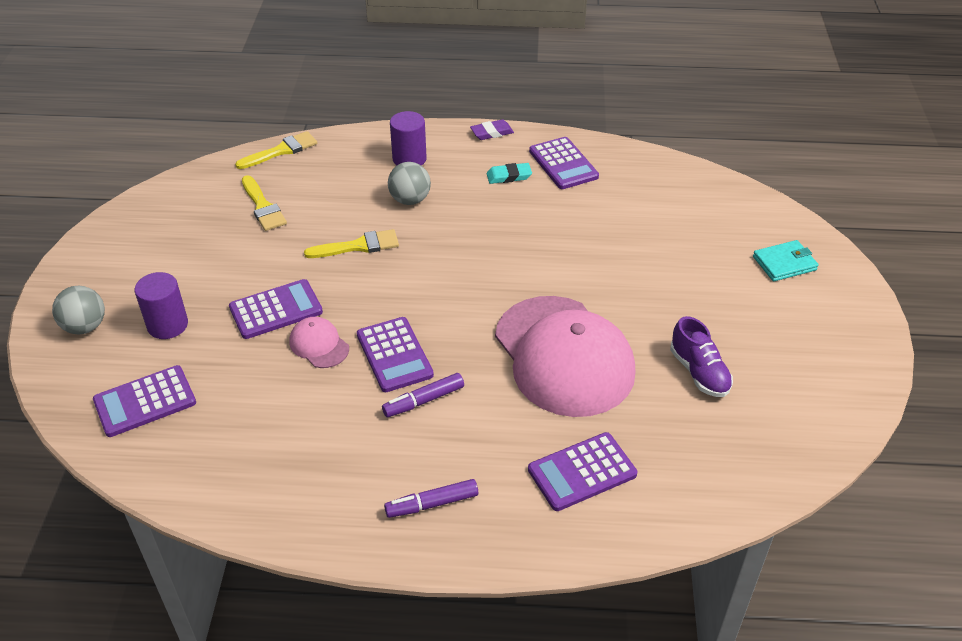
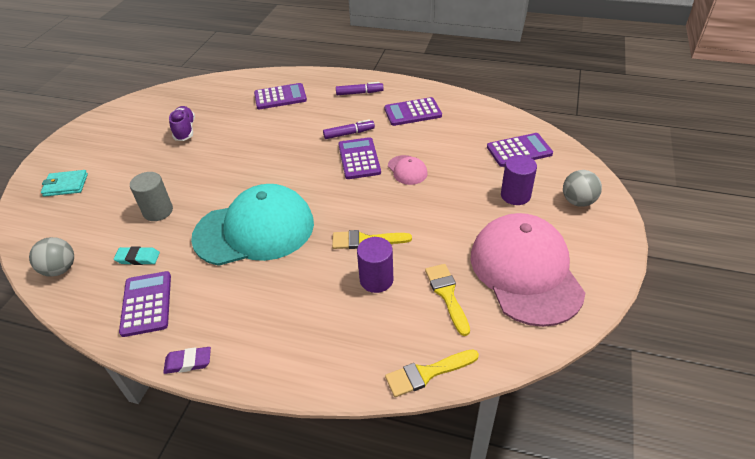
camera: 165 degrees left, 0 degrees up
(276, 310) = (436, 197): purple calculator -> purple calculator (412, 112)
(409, 159) = (291, 336): purple cylinder -> purple cylinder (376, 280)
(410, 200) = (308, 282): grey ball -> grey ball (60, 269)
(495, 241) = (254, 230): none -> turquoise cap
(509, 176) = (206, 296): turquoise eraser -> turquoise eraser (138, 258)
(564, 356) = (255, 147): pink cap -> pink cap (525, 271)
(629, 247) = (158, 211): none -> grey cylinder

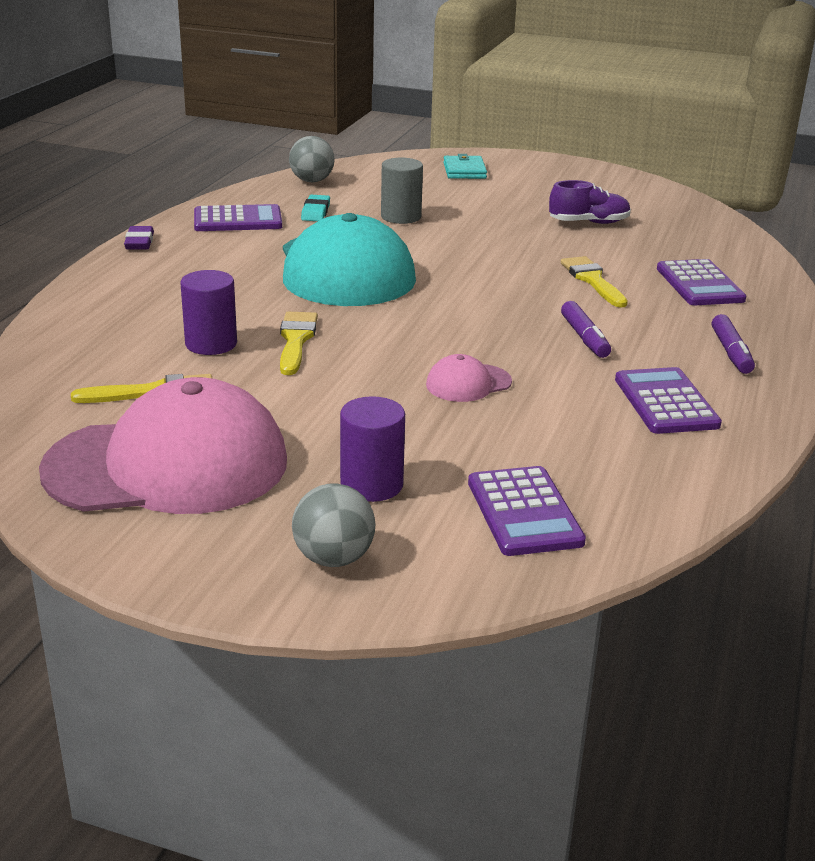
camera: 90 degrees right, 15 degrees down
(359, 159) = (506, 343): purple calculator -> none
(427, 373) = (29, 367): yellow brush -> yellow brush (592, 280)

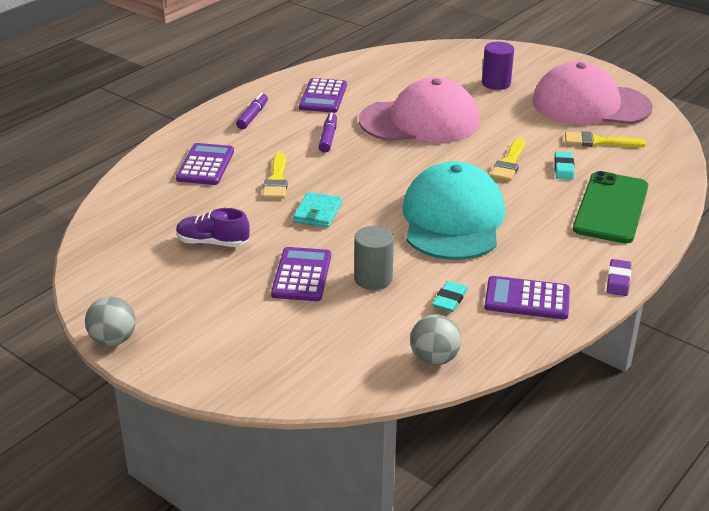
camera: 160 degrees left, 5 degrees up
(141, 305) = (611, 208): none -> green phone
(211, 344) = (563, 168): purple cylinder -> turquoise eraser
(333, 558) = (522, 62): grey ball -> grey ball (113, 340)
(464, 171) = (255, 351): turquoise wallet -> turquoise wallet (317, 212)
(468, 383) = (420, 121): pink cap -> pink cap, size x2.40
(524, 512) = (435, 65): purple calculator -> purple calculator (302, 275)

